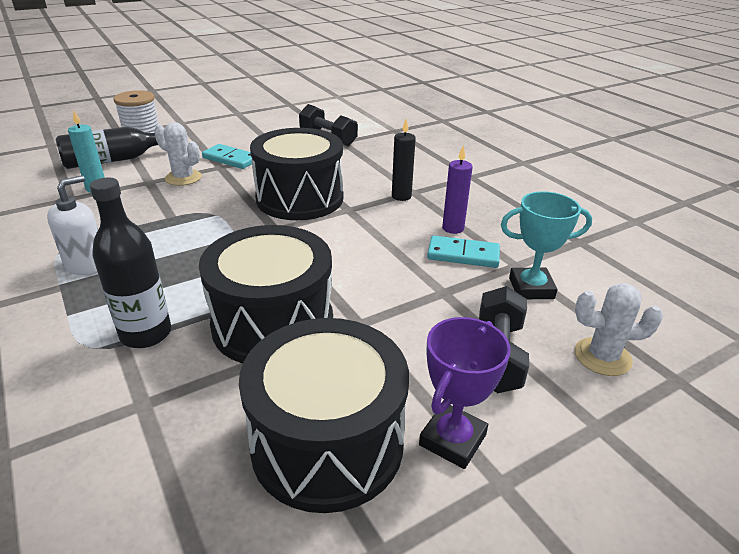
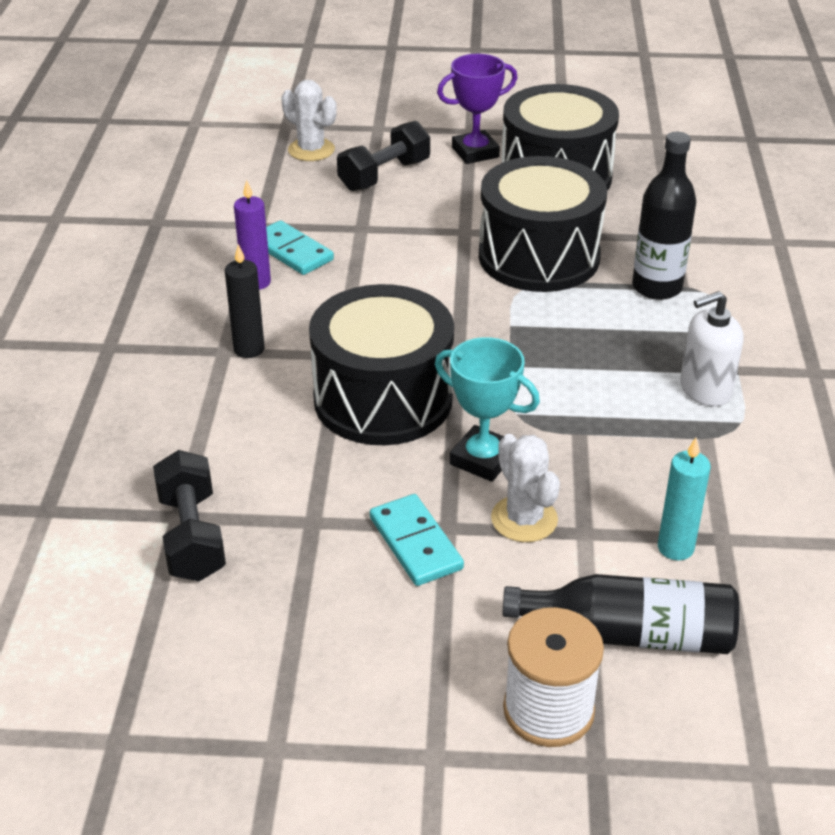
camera: 145 degrees left, 5 degrees up
(531, 288) = (280, 203): turquoise trophy -> turquoise trophy (482, 459)

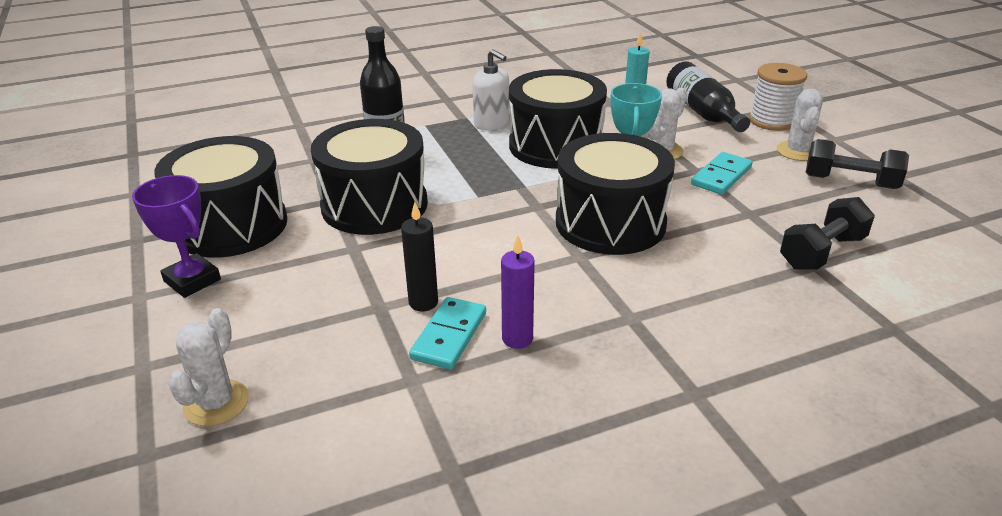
camera: 115 degrees left, 5 degrees down
(249, 349) = (616, 304): black candle -> black candle (423, 302)
(384, 175) = (263, 325): black dumbbell -> black dumbbell (850, 182)
(426, 673) = (797, 151): none -> white cactus
(602, 424) = (555, 145): none -> black drum

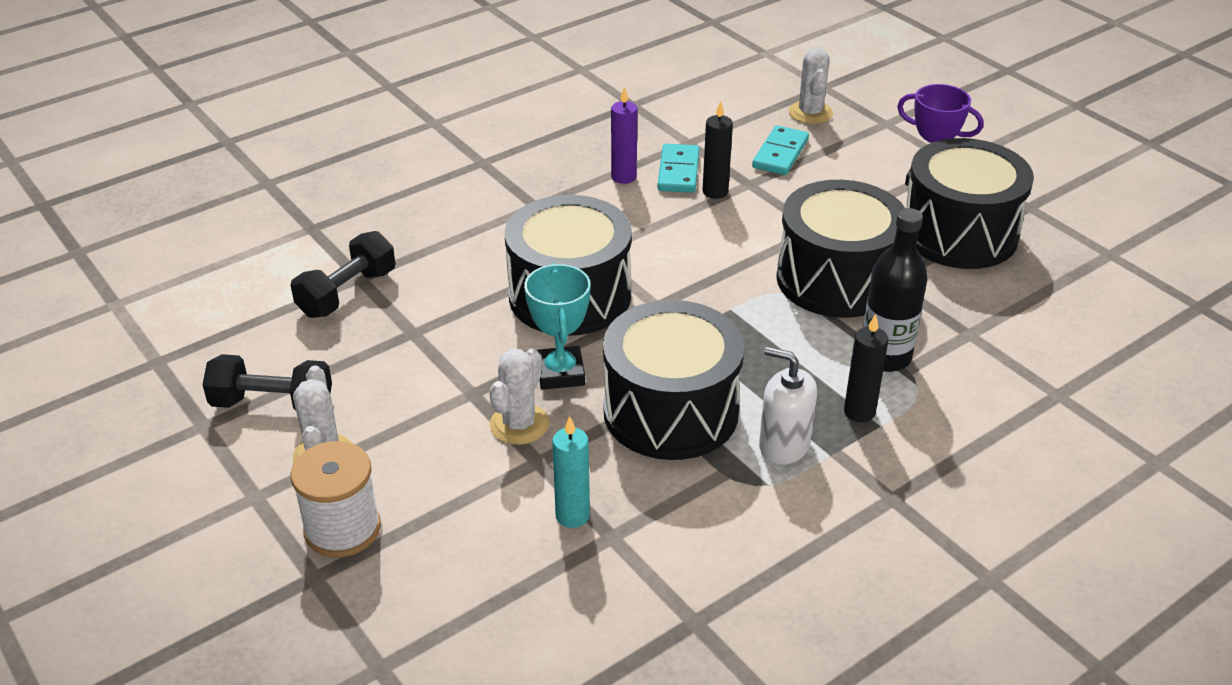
camera: 165 degrees right, 5 degrees up
(432, 131) = (859, 412): none -> black candle
(702, 112) = (455, 535): black bottle -> none
(721, 176) = (440, 387): turquoise domino -> turquoise domino (780, 154)

